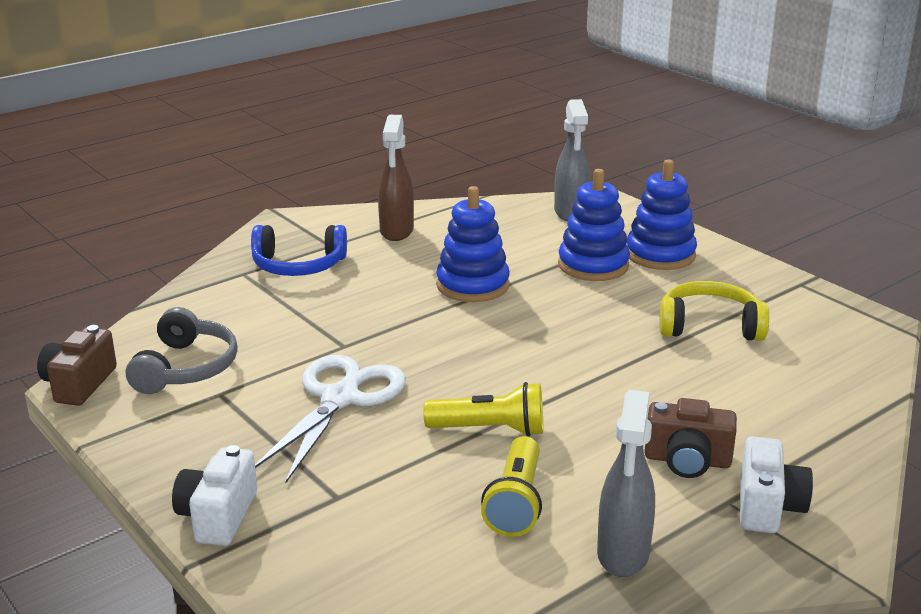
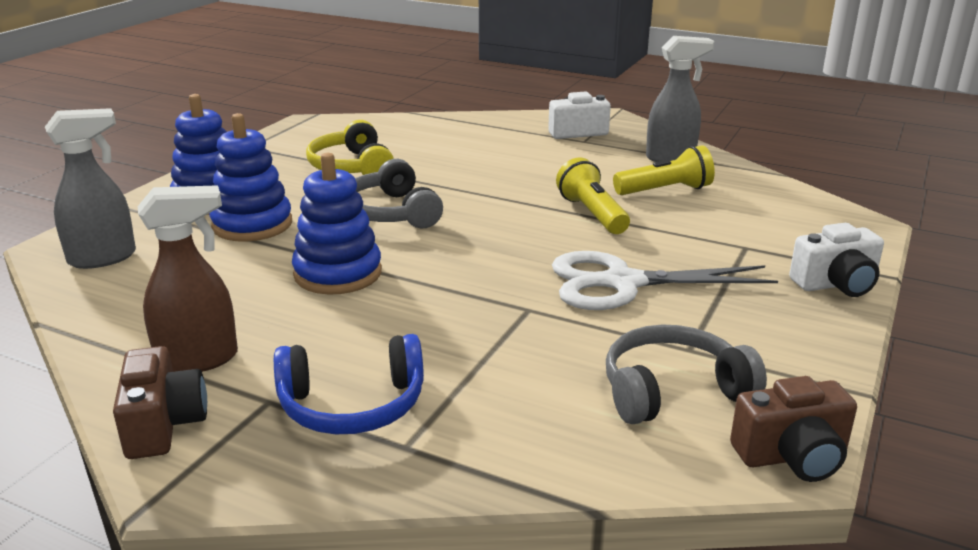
camera: 115 degrees left, 0 degrees up
(298, 265) = (352, 405): blue headphones -> blue headphones turned 105 degrees clockwise
(574, 325) = (391, 212): none -> grey headphones
(687, 461) = (554, 154): brown camera -> brown camera (163, 424)

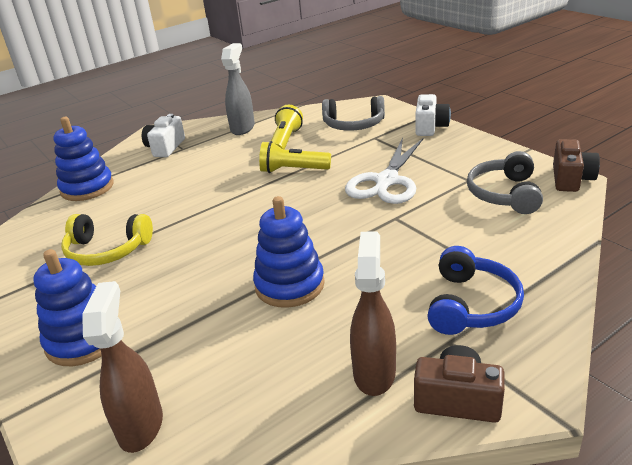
camera: 60 degrees left, 5 degrees up
(103, 258) = (141, 425): grey spray bottle -> brown spray bottle
(252, 224) = (163, 319): blue stacking toy -> blue stacking toy (87, 188)
(391, 212) = (213, 245): grey headphones -> grey headphones (353, 125)

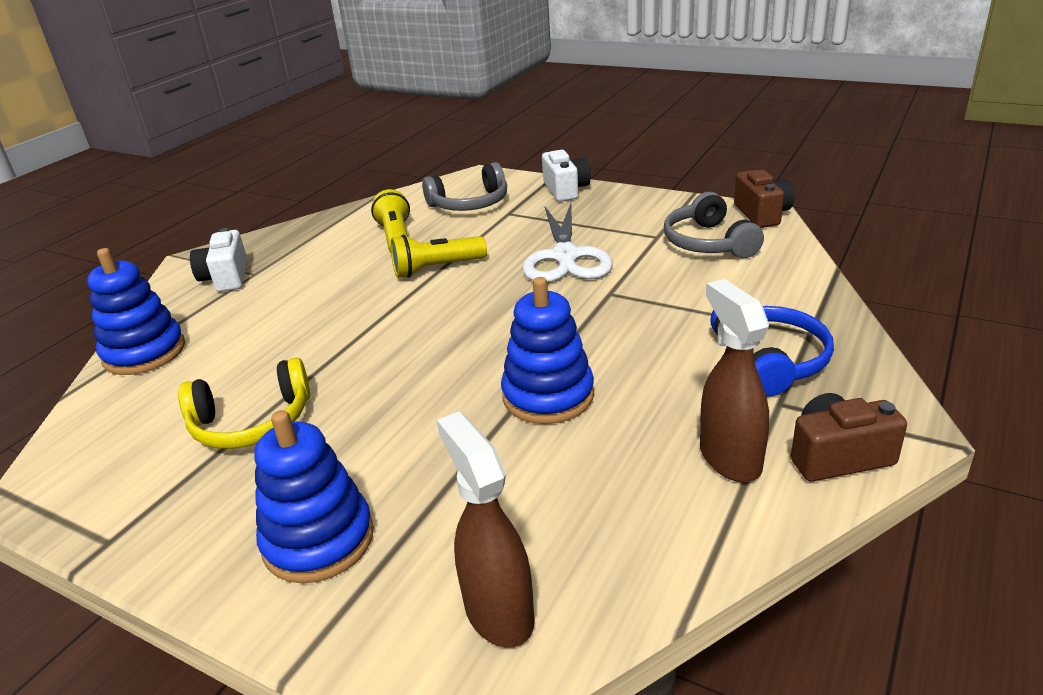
camera: 25 degrees left, 0 degrees up
(243, 128) = (322, 233): grey spray bottle -> none

